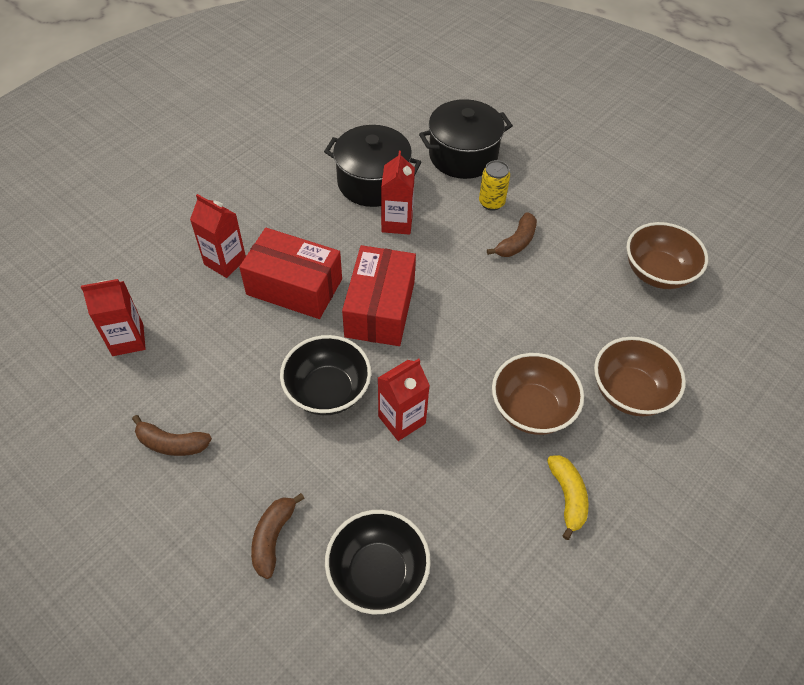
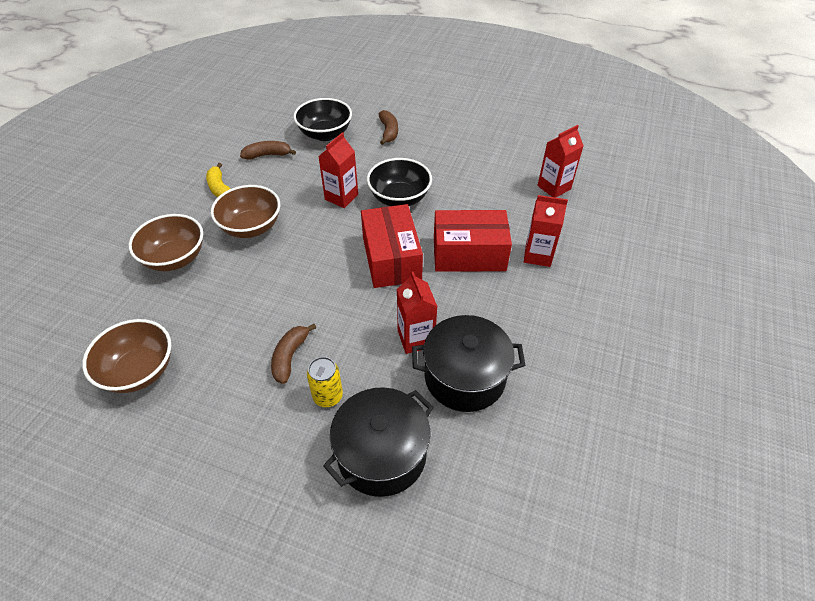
camera: 160 degrees right, 5 degrees down
(172, 443) = (475, 150): brown banana -> brown banana (267, 155)

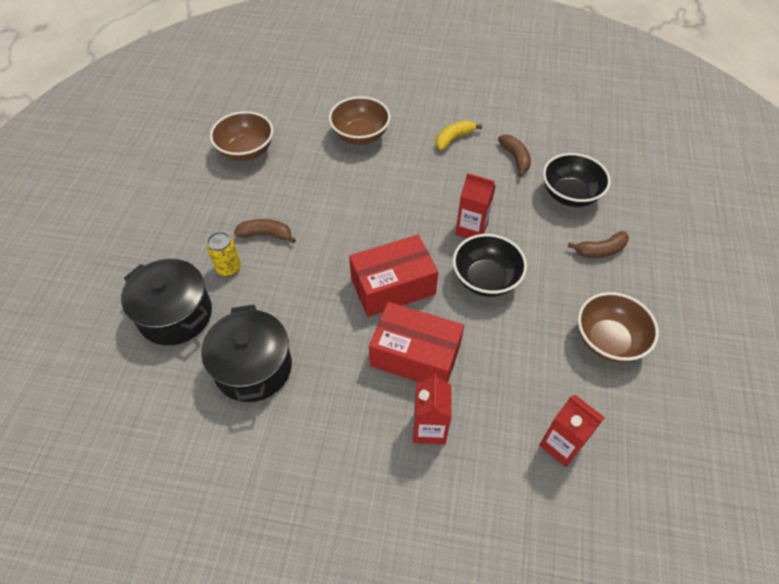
camera: 80 degrees right, 5 degrees up
(251, 227) = (409, 172): brown bowl -> brown bowl (608, 340)
(415, 338) = (294, 322): red carton -> none
(469, 254) = (415, 356): red box -> red box turned 60 degrees counterclockwise

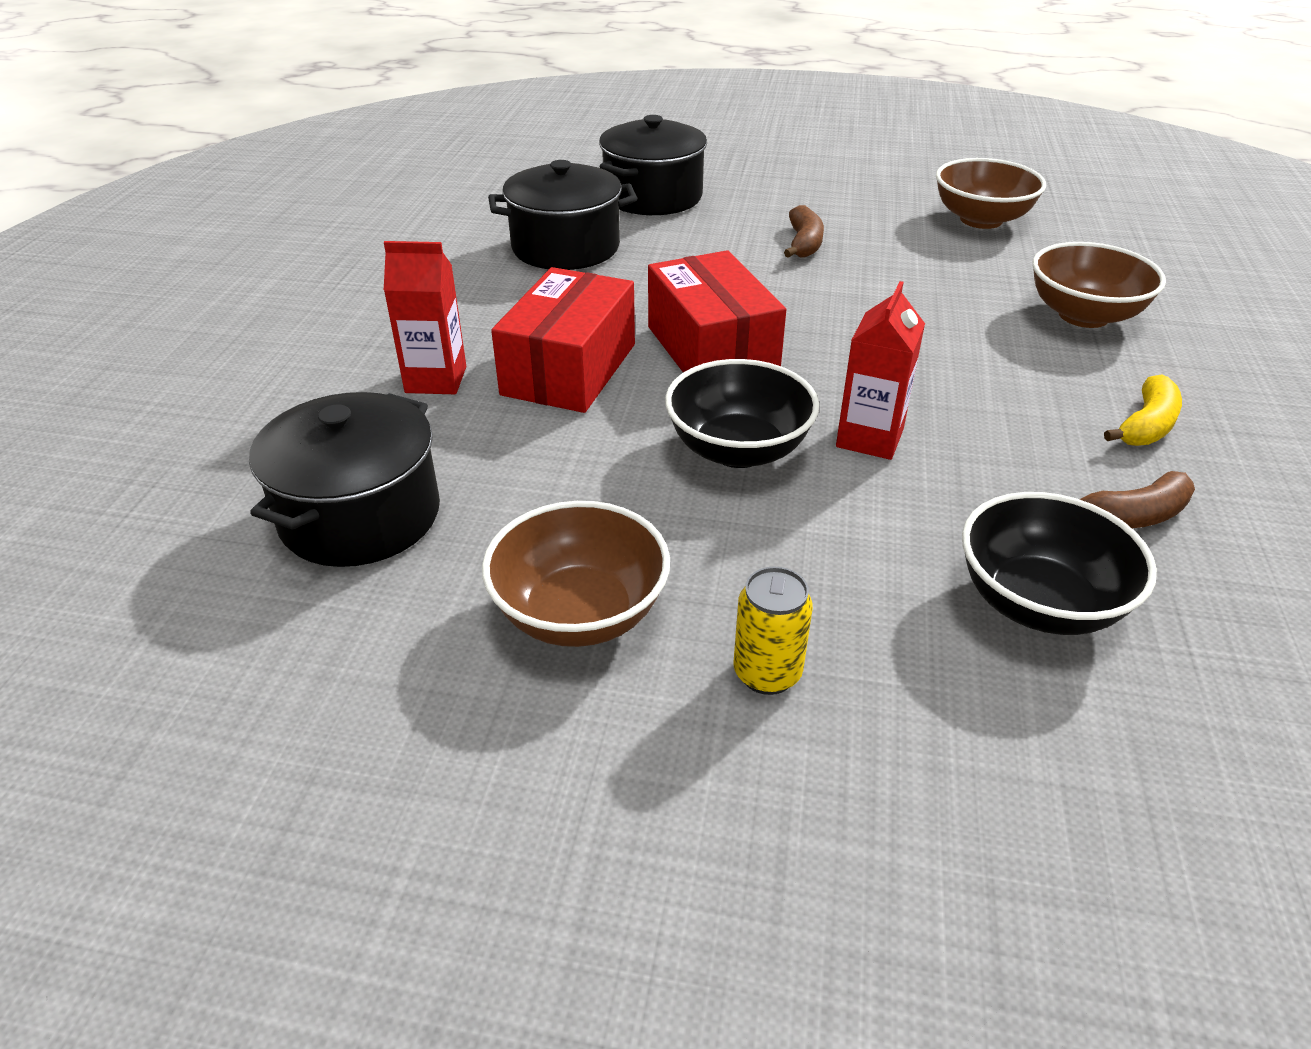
camera: 90 degrees right, 15 degrees down
(228, 268) = (734, 222): yellow can -> yellow can (767, 673)
(453, 138) = (1146, 425): yellow banana -> yellow banana turned 75 degrees clockwise
(561, 445) = (361, 516): red carton -> black pot
(600, 250) = (852, 637): brown banana -> none

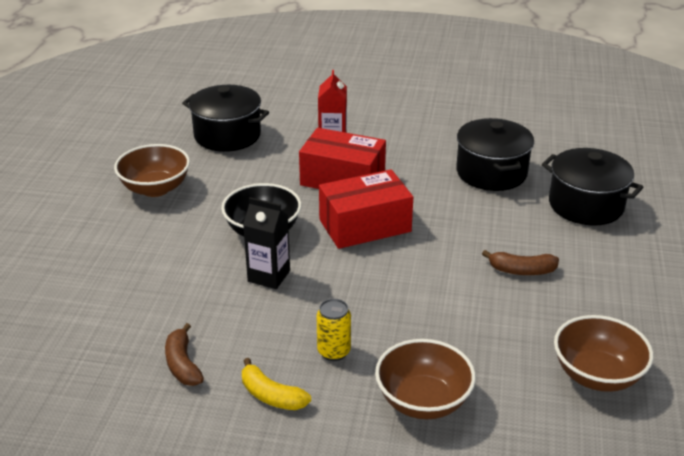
camera: 90 degrees right, 5 degrees down
(767, 673) = (108, 232): yellow can -> yellow can (334, 352)
(869, 438) = (269, 276): red carton -> black carton
(1038, 603) = (126, 314): black bowl -> none

